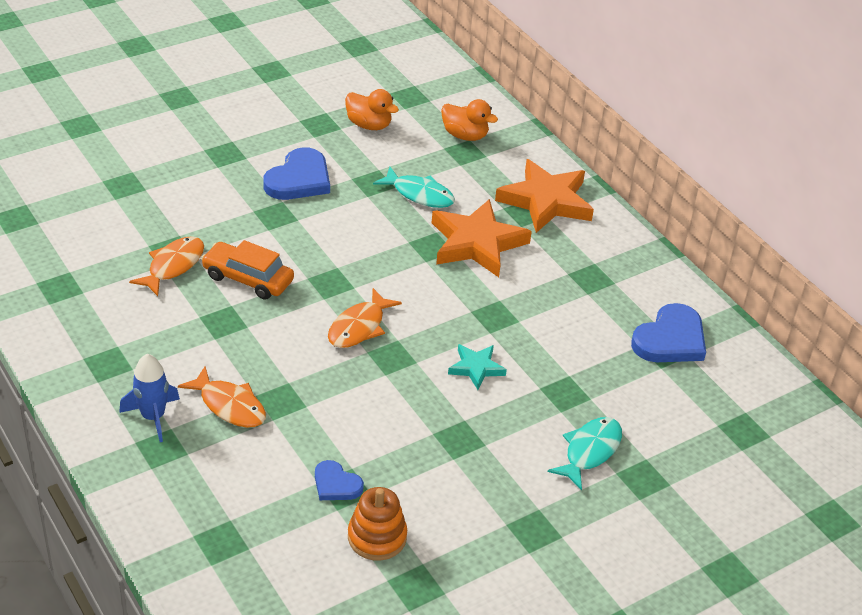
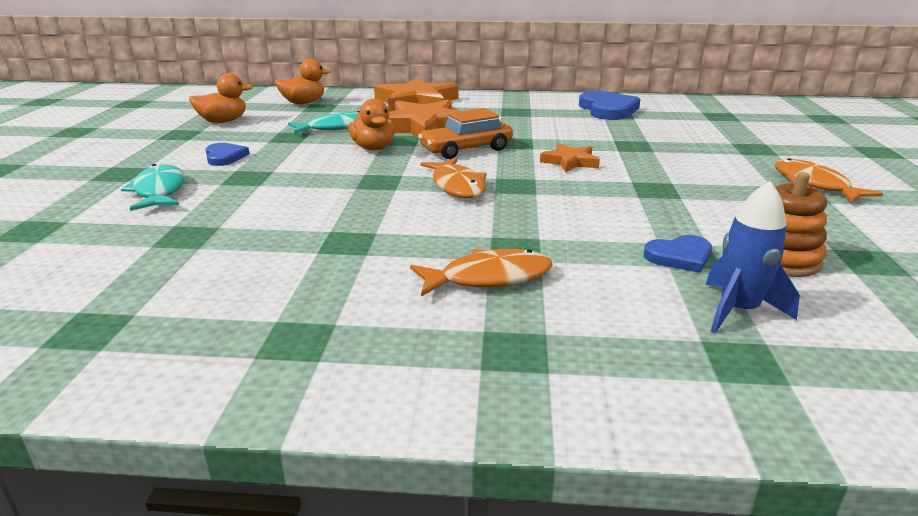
camera: 50 degrees left, 15 degrees down
(153, 417) = (447, 336): blue rocket -> blue rocket (738, 311)
(173, 266) = (212, 242): orange fish -> orange fish (814, 184)
(248, 278) = (307, 212): orange car -> orange car (466, 149)
(299, 179) = (225, 157): blue heart -> blue heart, size x0.57
(394, 242) = (373, 148): none -> orange duck
(476, 368) = (570, 162): turquoise star -> orange star
(589, 451) = (710, 154): turquoise fish -> turquoise fish (159, 191)

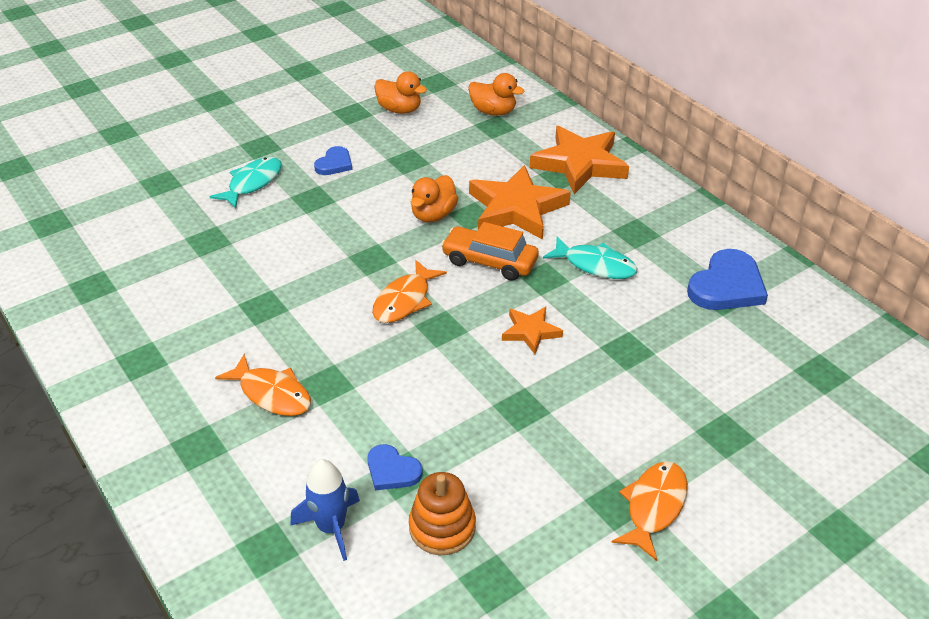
camera: 50 degrees right, 15 degrees up
(335, 128) = (454, 168): turquoise fish -> turquoise fish (595, 265)

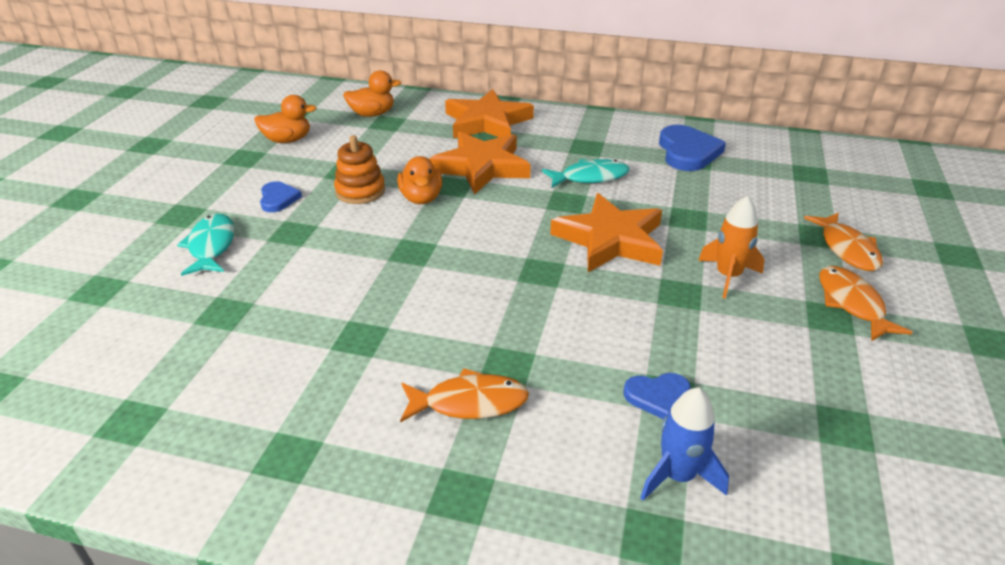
camera: 40 degrees left, 5 degrees down
(405, 300) = (484, 267): orange fish -> orange fish (847, 249)
(442, 527) = (755, 412): orange stacking toy -> orange stacking toy (360, 191)
(489, 261) = (512, 209): orange car -> none
(530, 332) = (610, 239): orange star -> orange star, size x1.93
(581, 419) = (728, 276): none -> orange rocket

